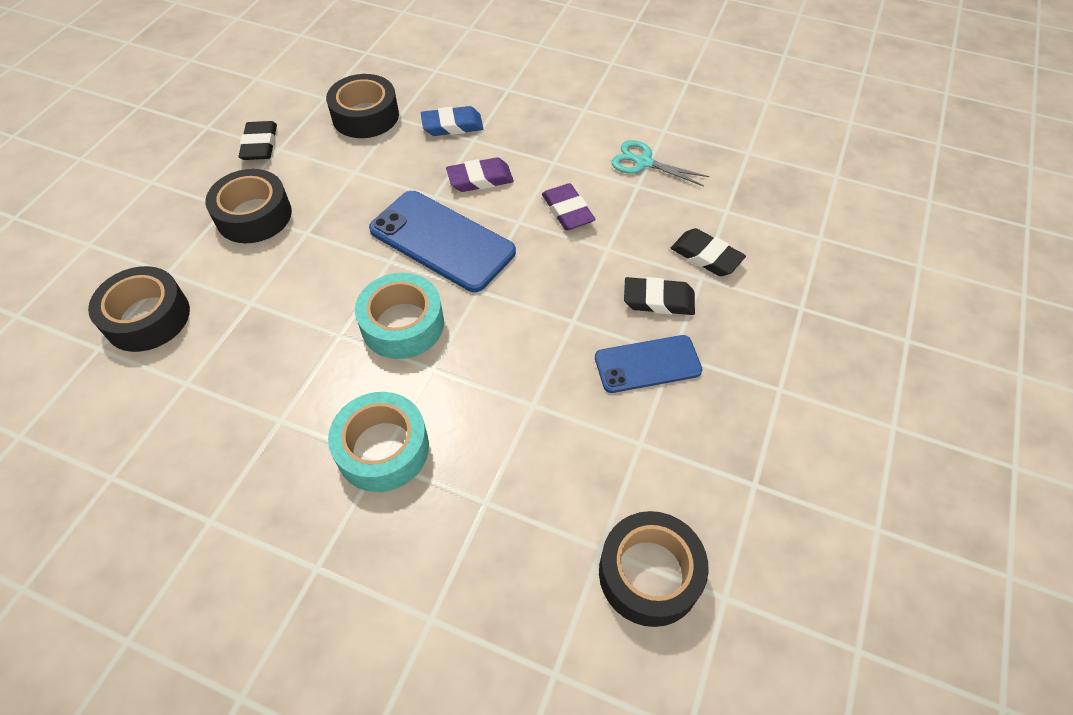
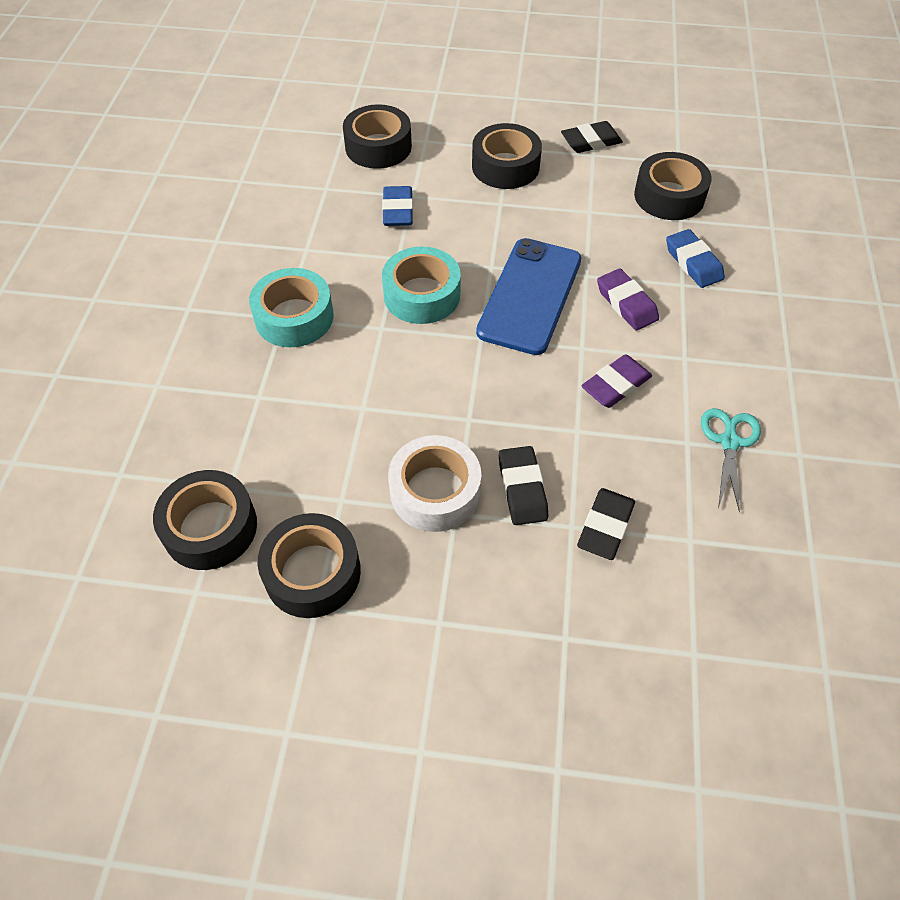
camera: 75 degrees right, 0 degrees up
(266, 320) = (398, 210): none -> blue eraser
(647, 364) = (435, 491): blue phone -> white tape
(718, 481) = (312, 572): none -> black tape

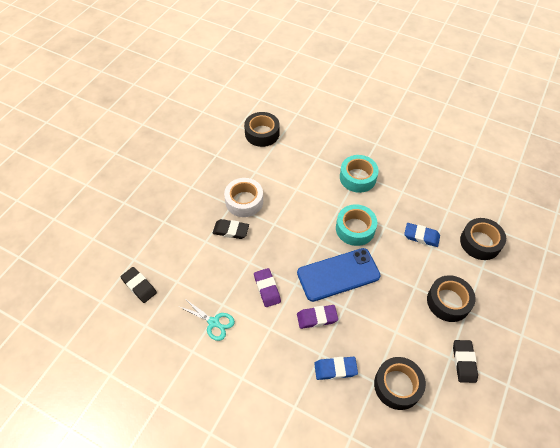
camera: 110 degrees right, 0 degrees up
(312, 572) = (229, 157): black tape -> none
(530, 296) = (338, 275): blue phone -> blue phone turned 60 degrees counterclockwise
(605, 526) = (199, 253): black eraser -> black eraser (139, 286)

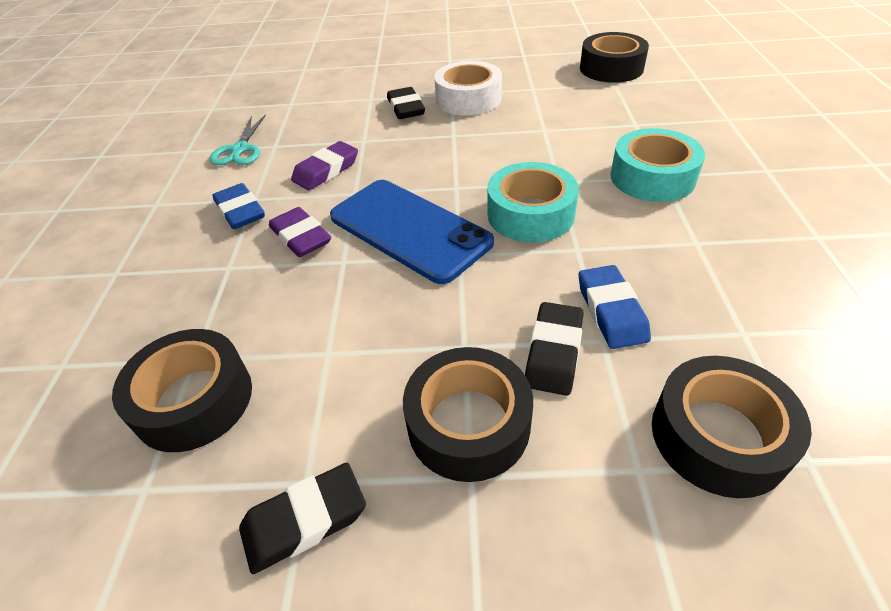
camera: 65 degrees right, 10 degrees down
(139, 286) = (267, 85): black eraser -> black eraser (553, 352)
(335, 369) = (203, 295): blue eraser -> blue eraser (240, 211)

